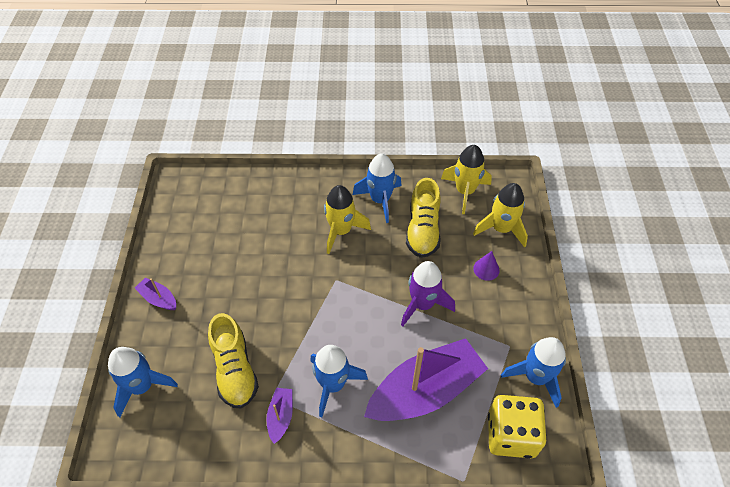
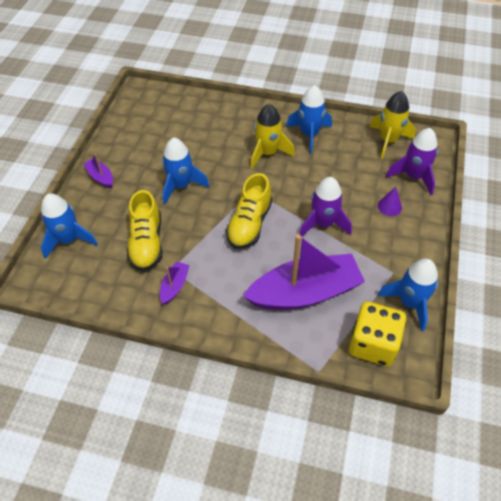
camera: 15 degrees right, 0 degrees up
(333, 384) = (226, 271): blue rocket -> blue rocket (181, 186)
(423, 230) = (340, 165): yellow shoe -> yellow shoe (249, 224)
(501, 229) = (413, 176): yellow rocket -> purple rocket

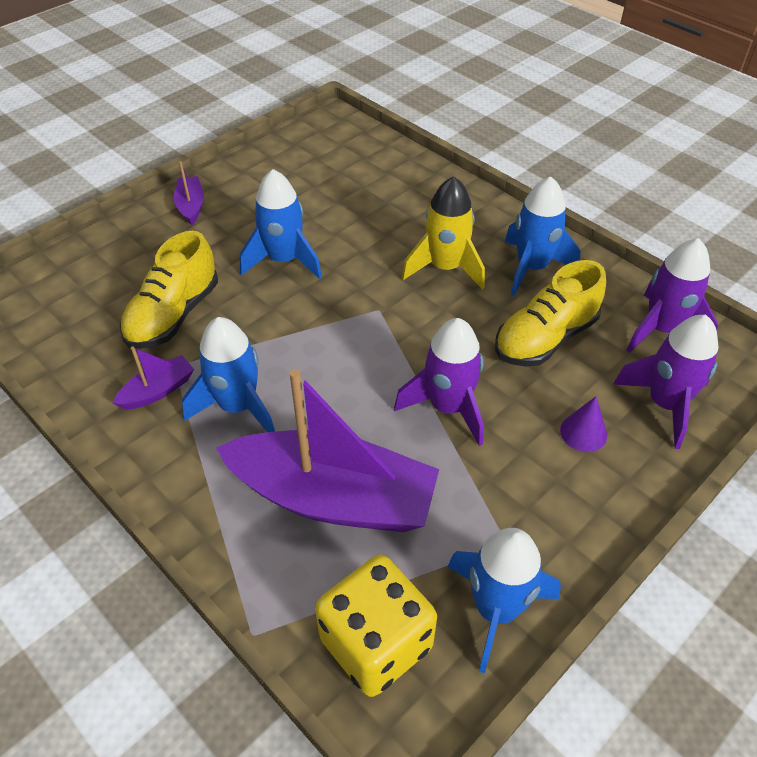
camera: 30 degrees right, 5 degrees down
(69, 240) = (84, 266): blue rocket -> blue rocket (238, 406)
(249, 224) = (334, 355): yellow shoe -> yellow shoe (545, 338)
(388, 141) = (661, 329): yellow rocket -> purple rocket

